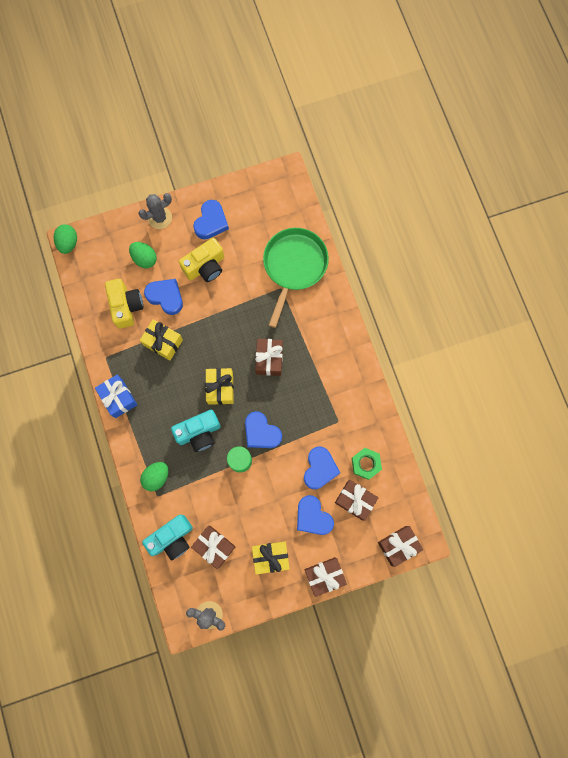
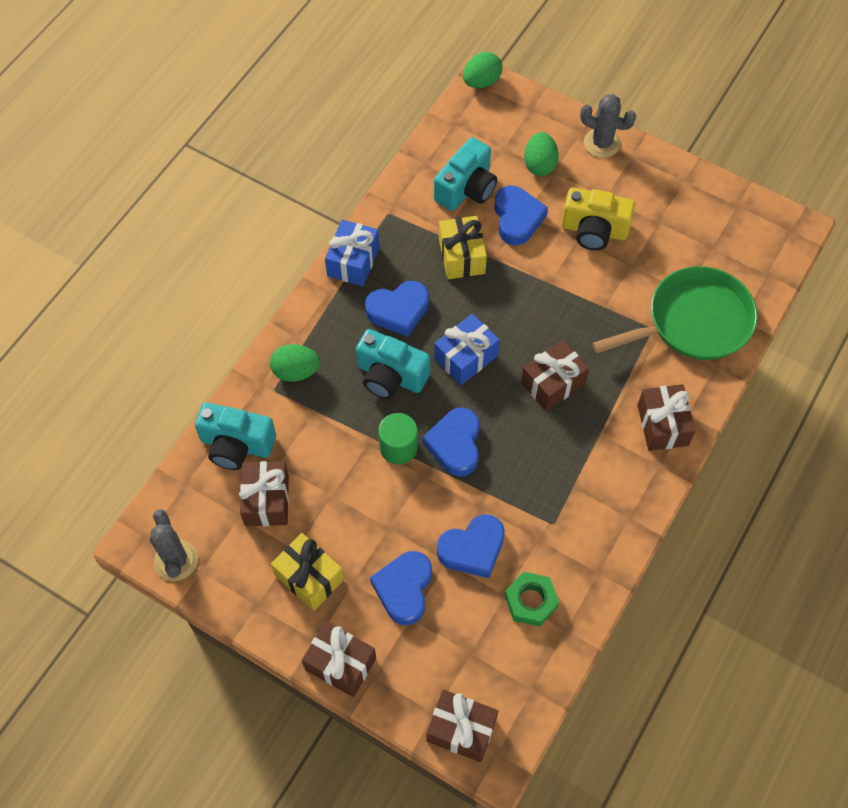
camera: 50 degrees right, 15 degrees down
(126, 306) = (466, 189): yellow camera -> turquoise camera
(211, 222) = (652, 196): blue heart -> blue heart (398, 310)
(220, 388) = (466, 357): yellow gift -> blue gift
(355, 500) = (471, 625): brown gift -> brown gift (662, 425)

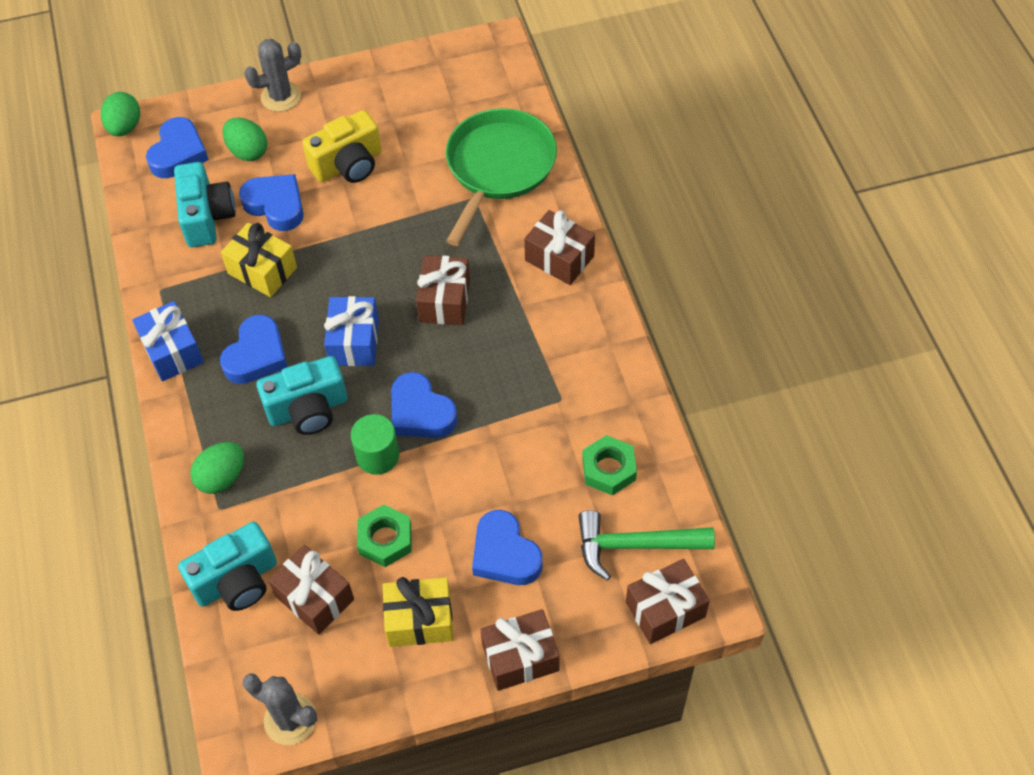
camera: 45 degrees left, 5 degrees down
(345, 506) = (385, 539): none -> green nut
(472, 549) = (523, 474): blue heart -> blue heart (178, 153)
(490, 668) = (635, 545): none -> green hammer

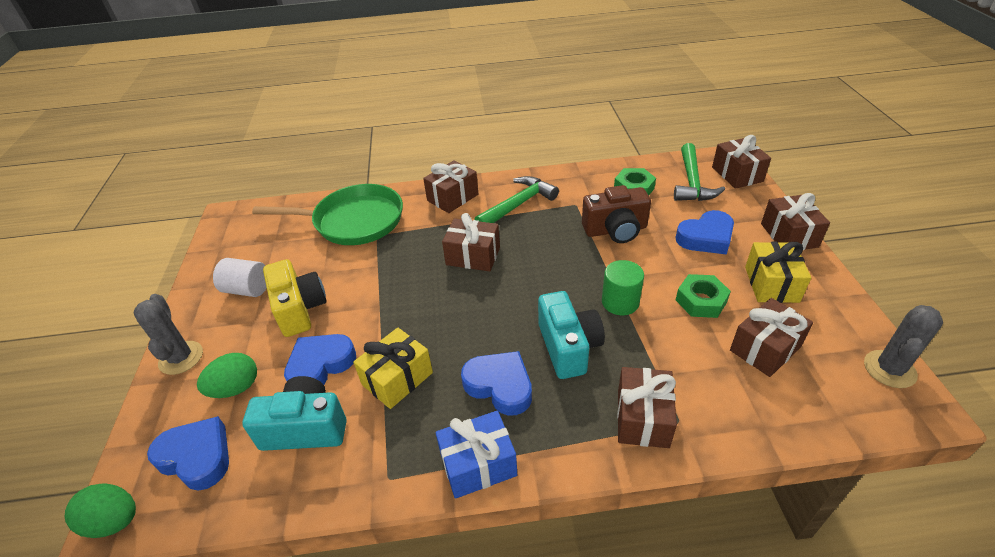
camera: 80 degrees left, 15 degrees down
(222, 477) = (642, 418): green egg -> brown gift
(237, 581) = (758, 407): turquoise camera -> none
(354, 342) = (500, 312): blue gift -> none
(374, 111) = (247, 289): none -> white cylinder
(420, 412) = (579, 275): blue heart -> none
(498, 167) = (353, 221): green pan -> green pan turned 150 degrees clockwise
(510, 448) = (615, 230): none -> brown camera
(552, 333) = (518, 205): none -> green hammer

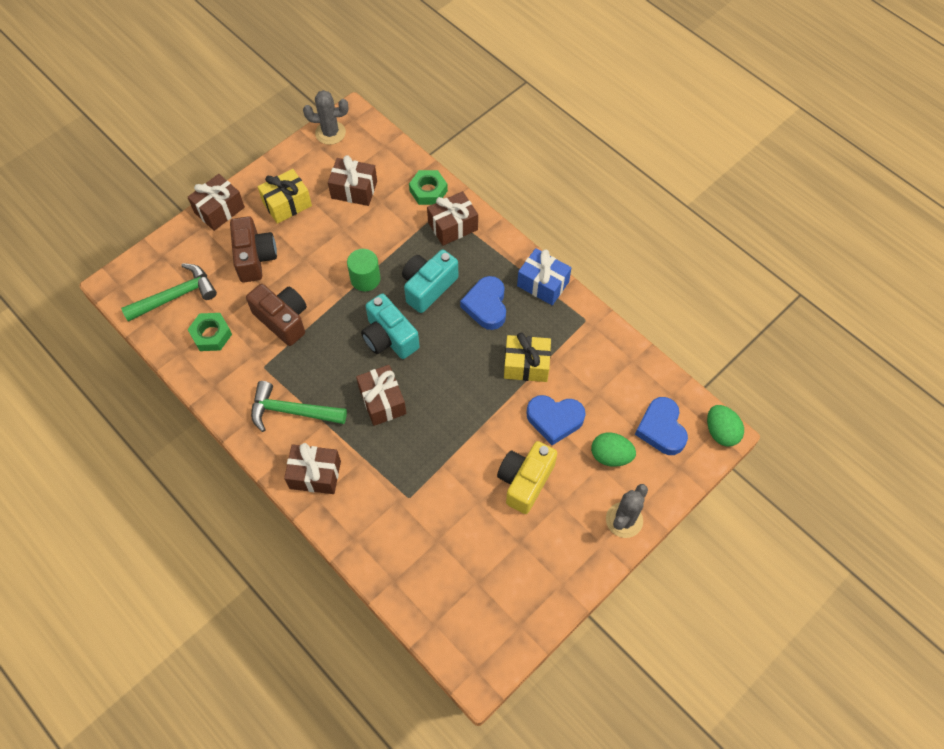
camera: 130 degrees left, 20 degrees up
(247, 289) = (539, 543): white cylinder -> none
(305, 428) = (597, 387): turquoise camera -> turquoise camera (389, 337)
(353, 221) = (404, 536): green pan -> none
(701, 301) = (332, 235): green nut -> green nut (428, 191)
(706, 237) = (255, 258): blue heart -> brown camera
(737, 174) = (143, 269): brown gift -> none

